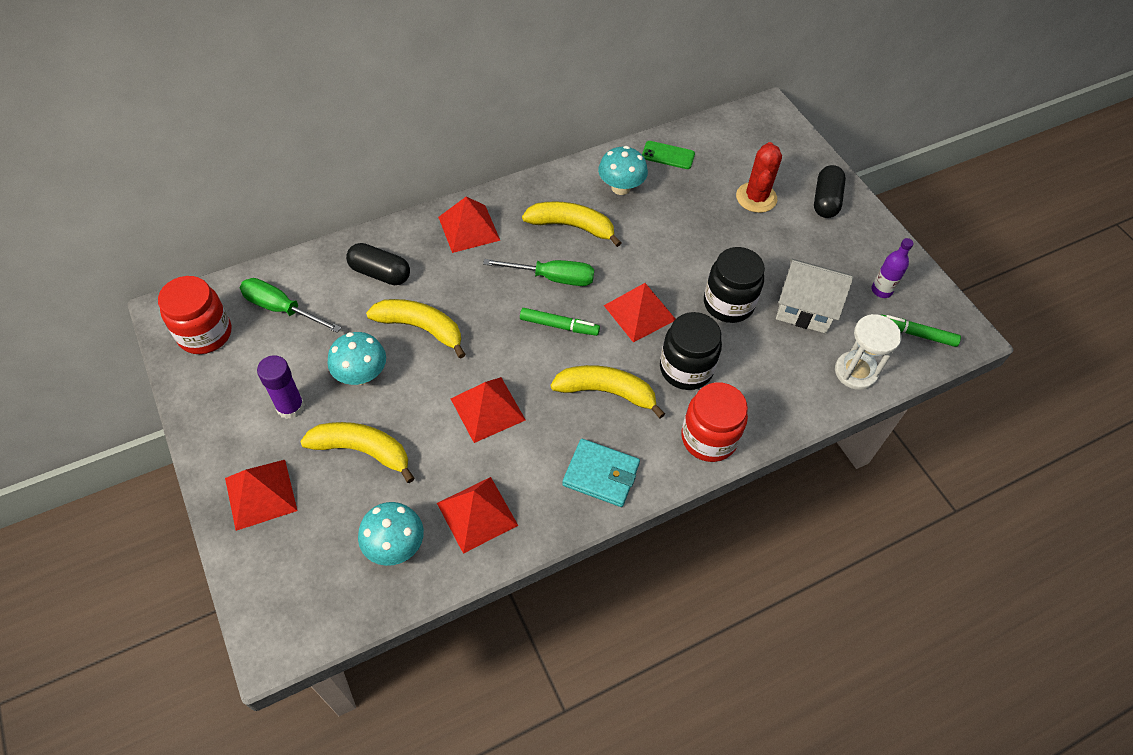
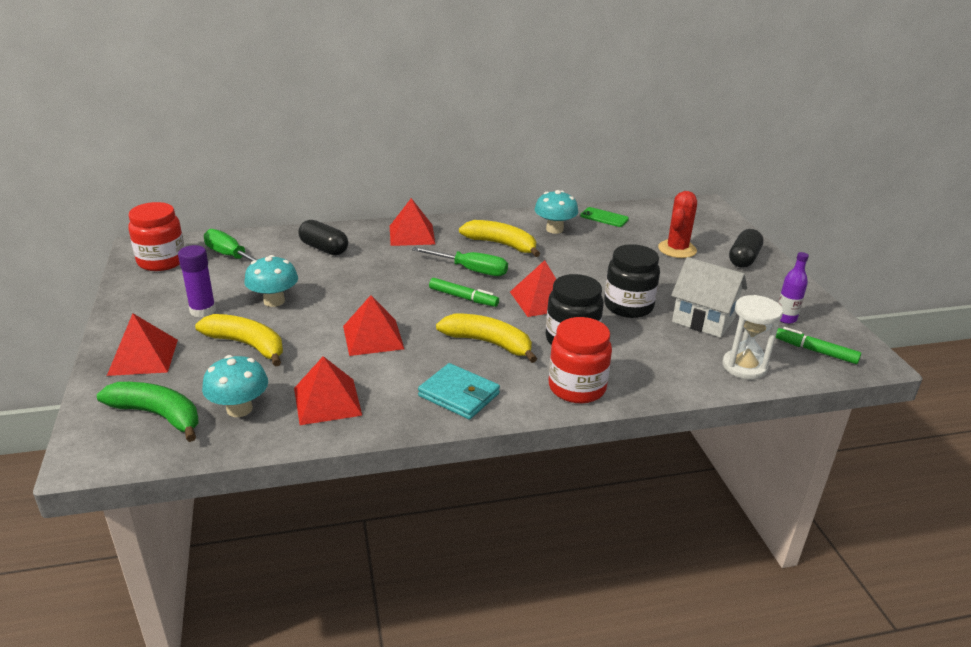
camera: 15 degrees right, 25 degrees down
(317, 574) = (158, 415): none -> green banana
(421, 328) = (340, 282): yellow banana -> none

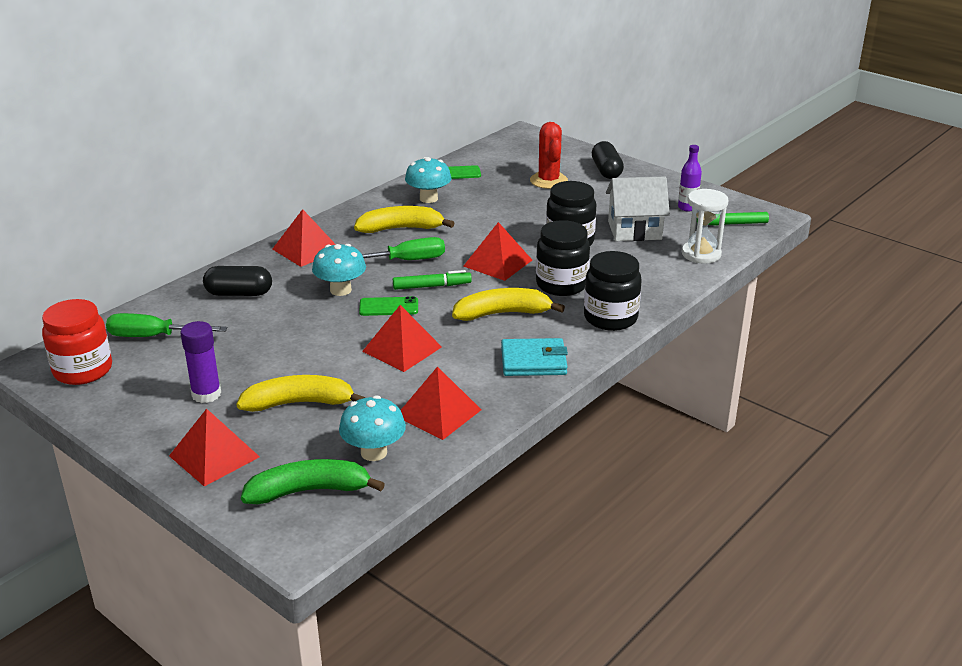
camera: 35 degrees left, 0 degrees up
(274, 301) = (264, 358): turquoise mushroom -> turquoise mushroom (340, 290)
(409, 300) = (388, 307): none -> green phone
(577, 388) = (610, 318): red jar -> black jar

